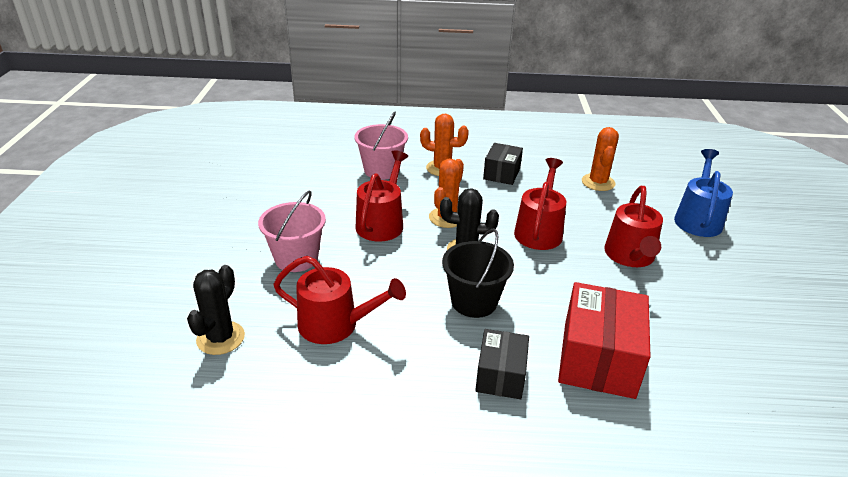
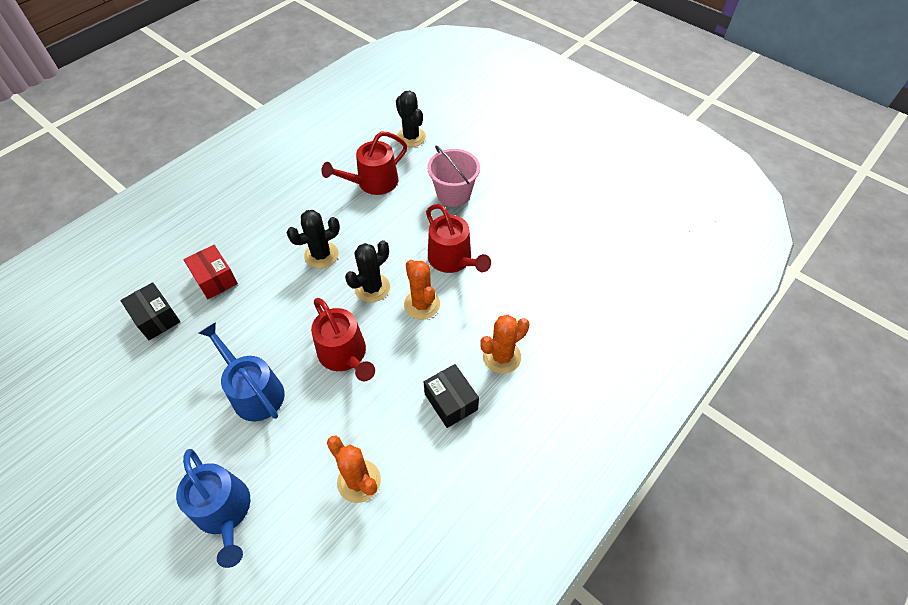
camera: 130 degrees right, 20 degrees up
(381, 170) = (535, 306): pink bucket -> none
(474, 301) = (321, 255): black bucket -> black cactus
(500, 375) = (260, 227): black box -> black box (156, 318)
(598, 359) = (215, 279): red box -> red box, size x0.59
(630, 256) = (254, 392): red watering can -> blue watering can

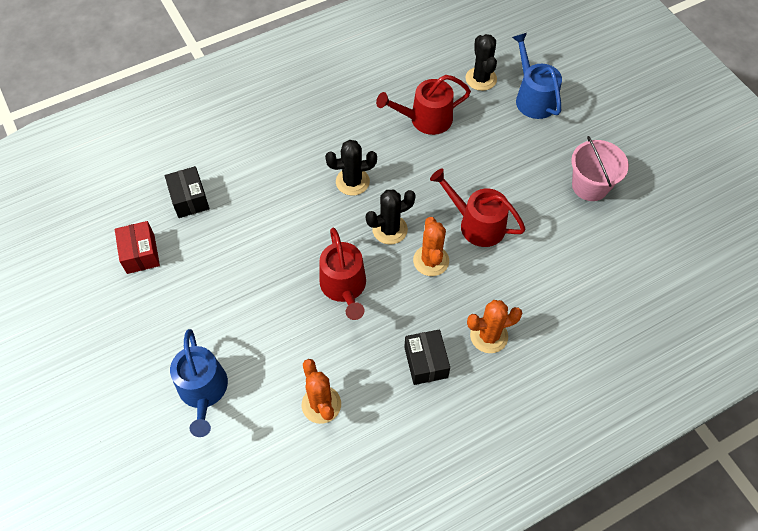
camera: 20 degrees right, 5 degrees up
(215, 279) = (249, 177): red box -> red box (140, 254)
(254, 392) = (255, 295): blue watering can -> blue watering can (533, 98)
(453, 194) = (502, 155): pink bucket -> pink bucket (590, 186)
(453, 259) = (477, 224): red watering can -> red watering can turned 135 degrees clockwise

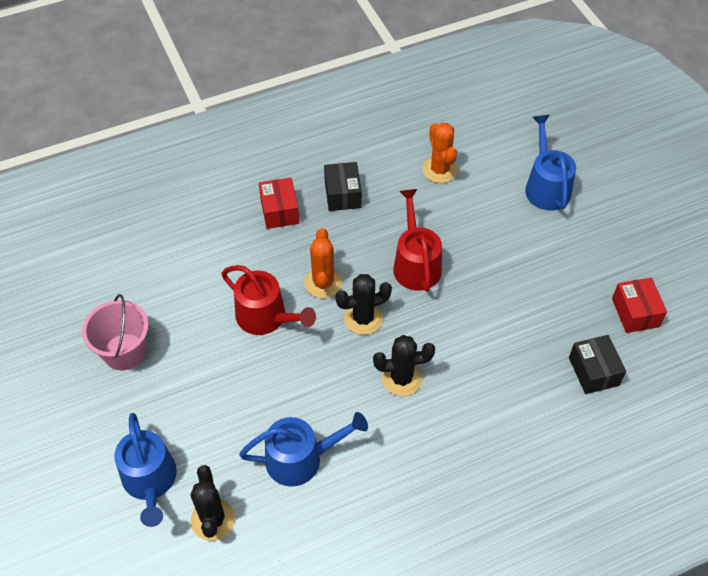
camera: 175 degrees left, 5 degrees down
(426, 119) = (300, 458): red watering can -> blue watering can
(489, 336) = (279, 211): orange cactus -> red box

